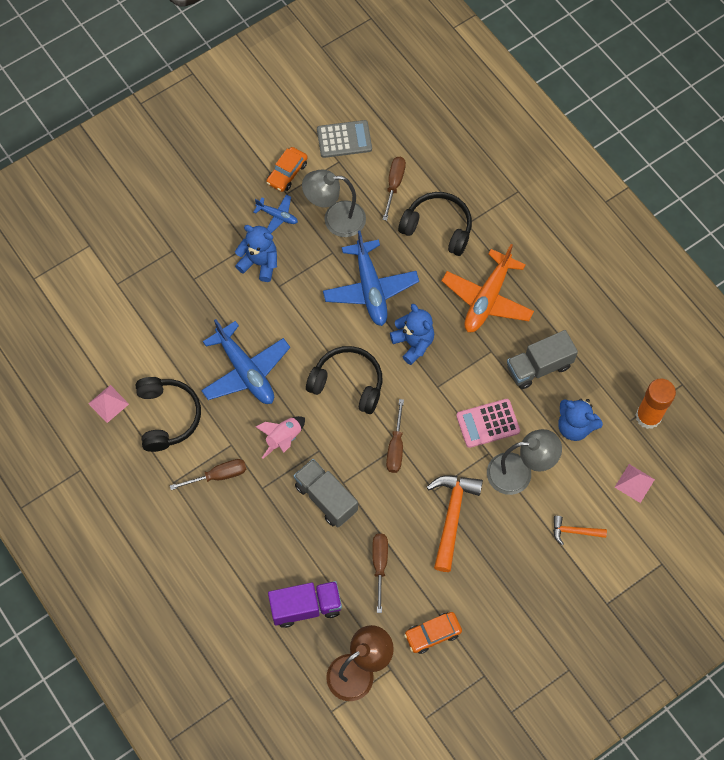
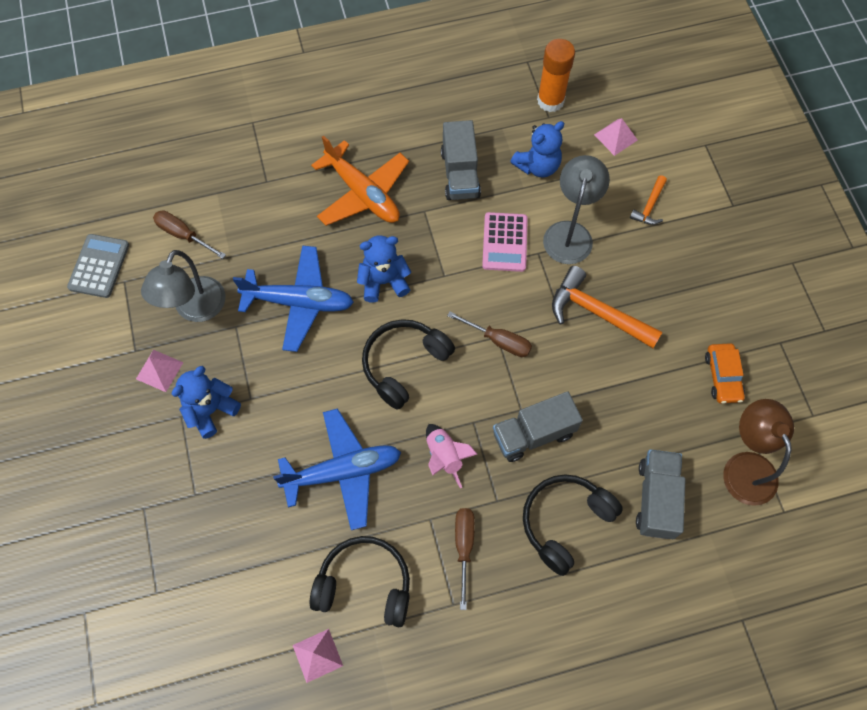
camera: 70 degrees left, 0 degrees up
(277, 216) = (159, 370): blue plane -> pink pyramid
(287, 173) = (109, 341): orange car -> none
(306, 607) = (656, 499): purple truck -> grey truck
(379, 565) = (629, 403): brown screwdriver -> none
(438, 228) = (257, 210): black headphones -> black headphones (565, 522)

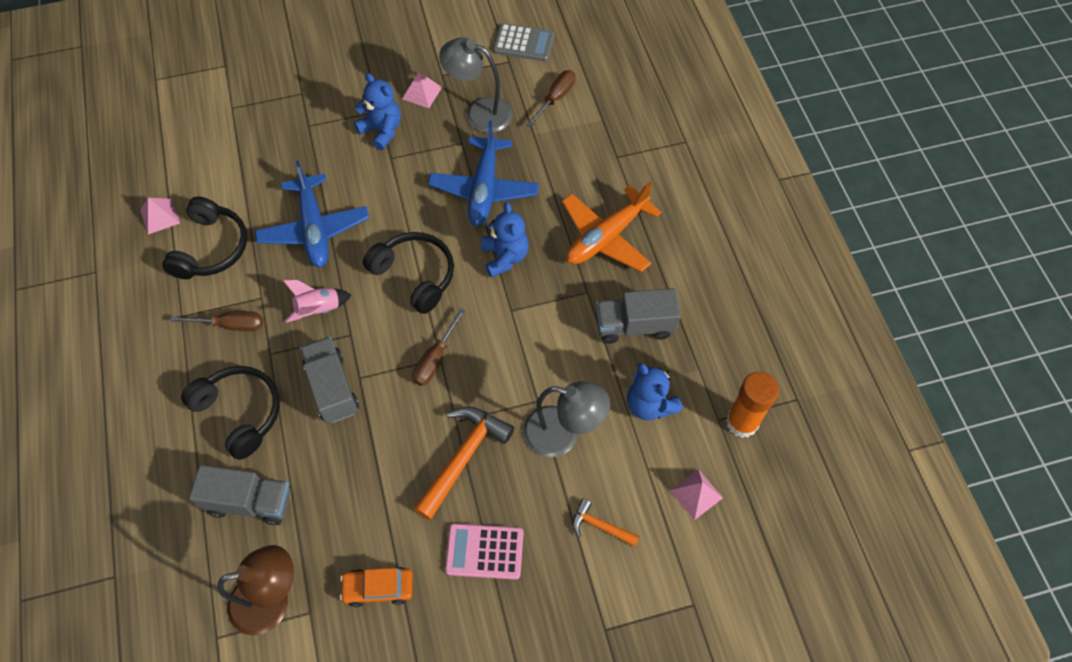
camera: 90 degrees right, 5 degrees down
(504, 242) = (550, 368): pink calculator -> pink calculator (484, 551)

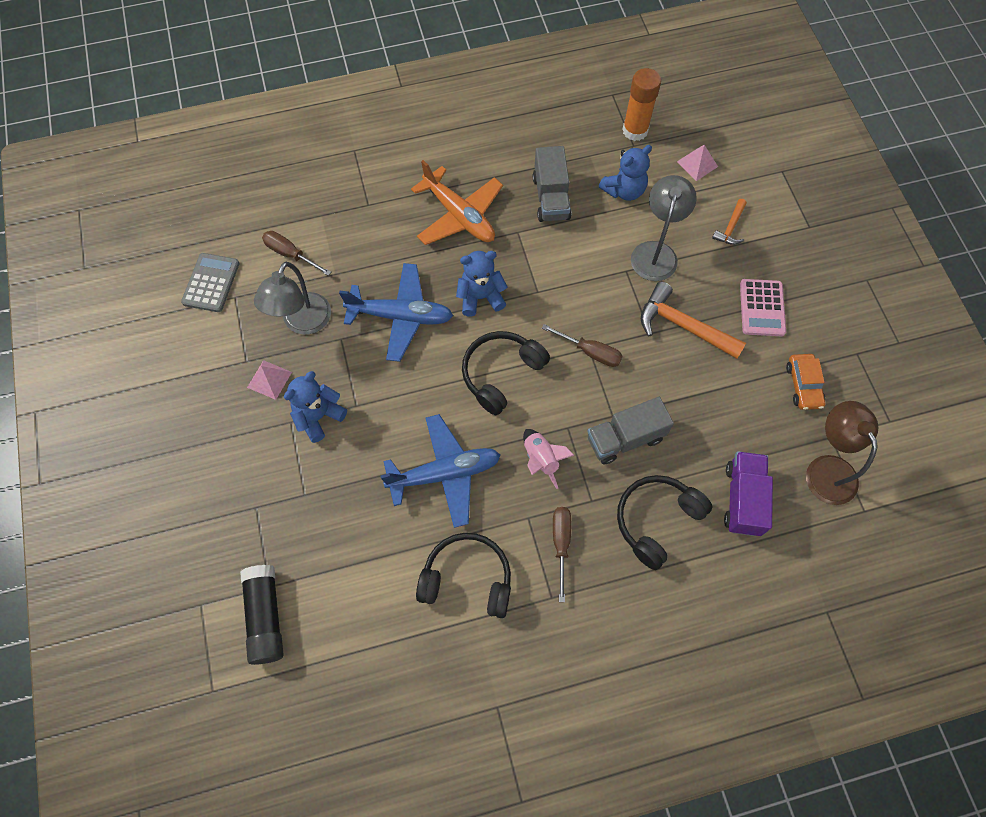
camera: 90 degrees left, 5 degrees up
(160, 216) = (423, 645): pink pyramid -> none
(207, 107) = (265, 616): none -> black glue stick
(250, 501) = (742, 499): grey truck -> purple truck

